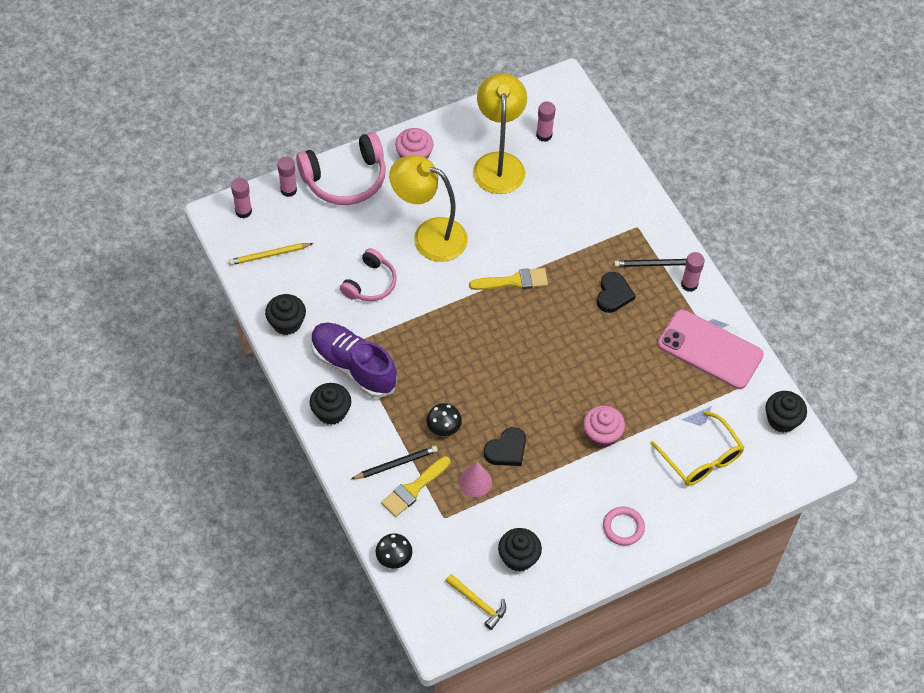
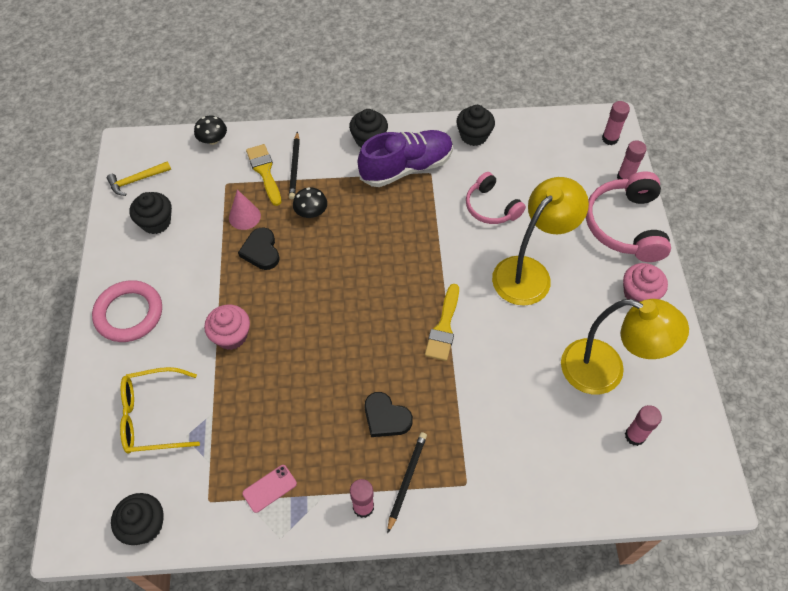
camera: 115 degrees right, 0 degrees up
(269, 255) = (553, 144): yellow pencil -> none
(623, 527) = (129, 313): pink ring -> pink ring, size x1.60
(710, 350) = (269, 488): pink phone -> pink phone, size x0.42

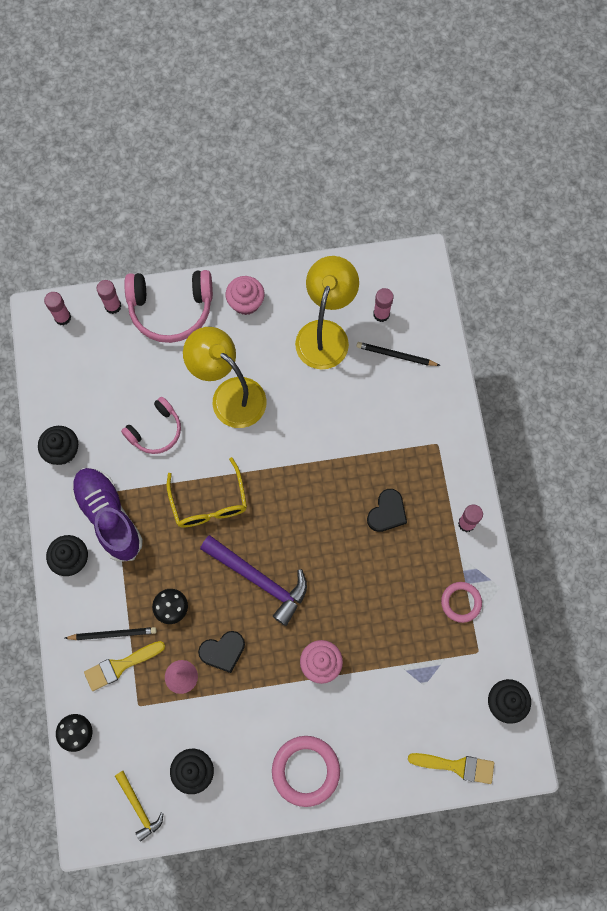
camera: 95 degrees left, 15 degrees up
(152, 416) = (409, 720): yellow glasses -> yellow glasses (209, 503)
(269, 488) = (461, 602): pink phone -> pink ring
(327, 286) = (259, 579): none -> purple hammer
(407, 480) = (440, 491): black pencil -> black pencil (396, 355)
(444, 327) = (294, 469): yellow brush -> yellow brush (456, 766)

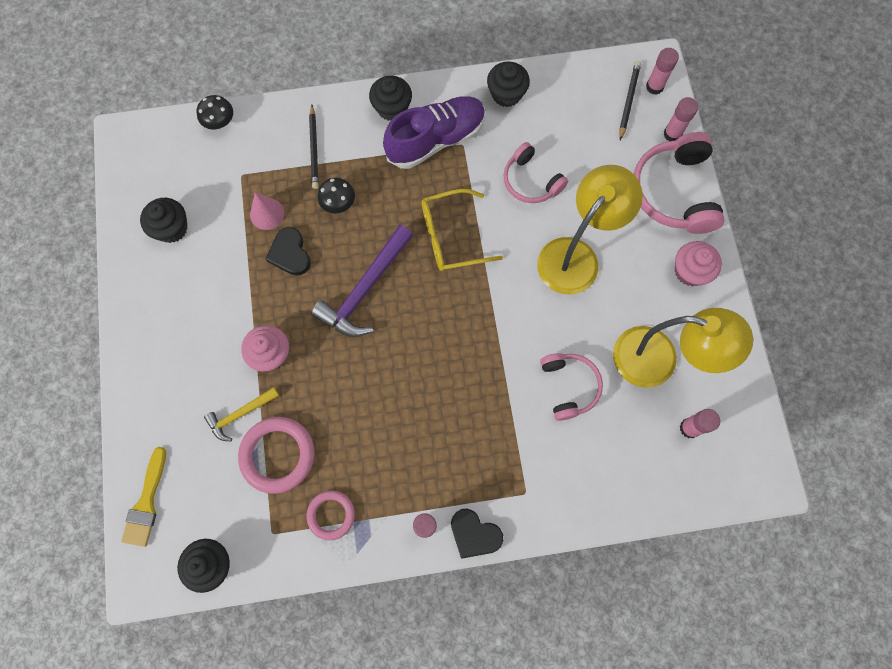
camera: 90 degrees right, 0 degrees up
(120, 666) = (282, 157): yellow brush -> none
(139, 807) = (142, 179): yellow hammer -> yellow hammer (240, 414)
(305, 770) = (160, 338): pink ring -> pink ring (277, 455)
(348, 406) = (569, 386): none -> pink headphones
(387, 512) = (440, 430): black heart -> black heart (474, 534)
(396, 355) = (637, 445): black pencil -> black pencil (628, 101)

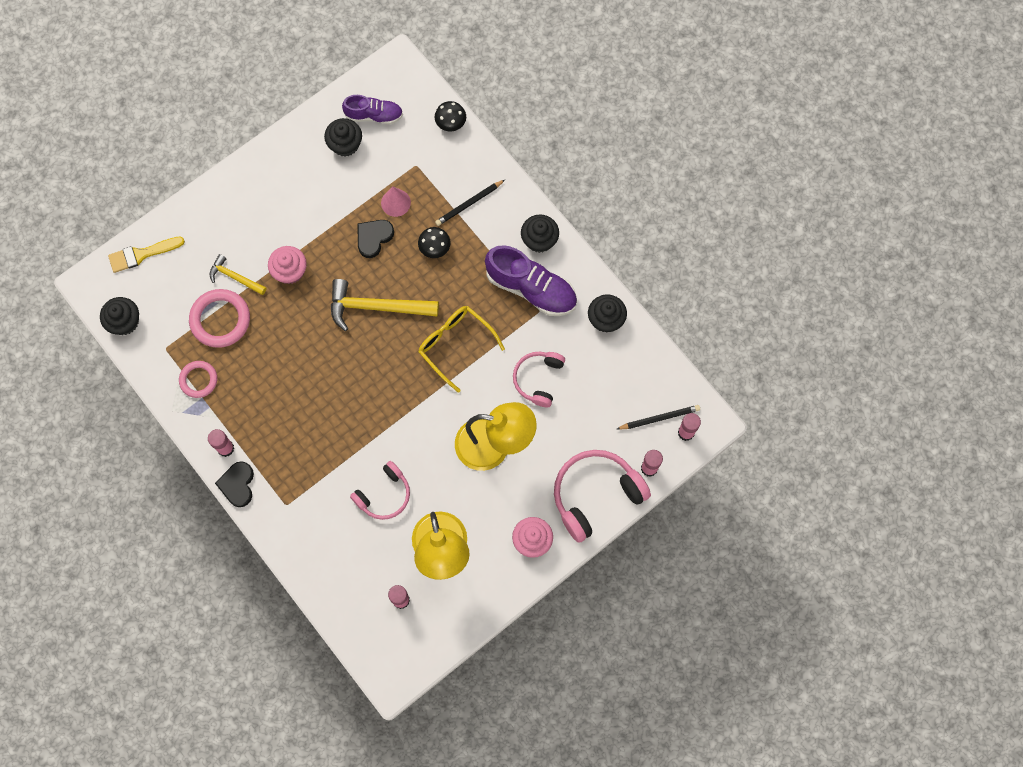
camera: 60 degrees right, 0 degrees up
(161, 185) = (374, 115): none -> purple shoe
(365, 289) = (376, 307): purple hammer -> yellow hammer

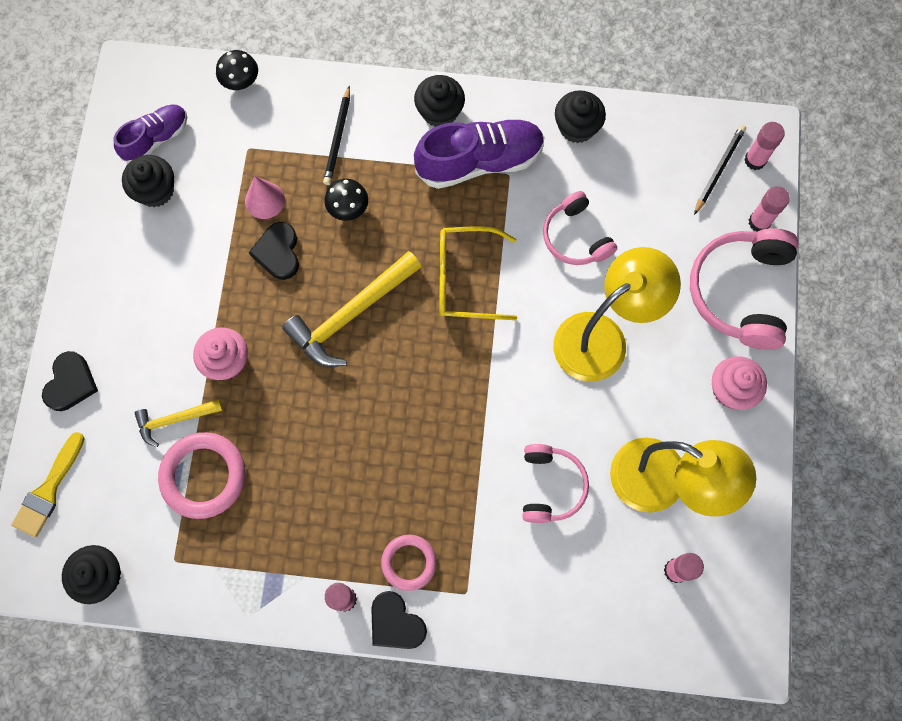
camera: 45 degrees left, 0 degrees up
(198, 380) = (244, 558): pink ring -> pink ring (409, 562)
(204, 209) = (71, 383): none -> black heart

